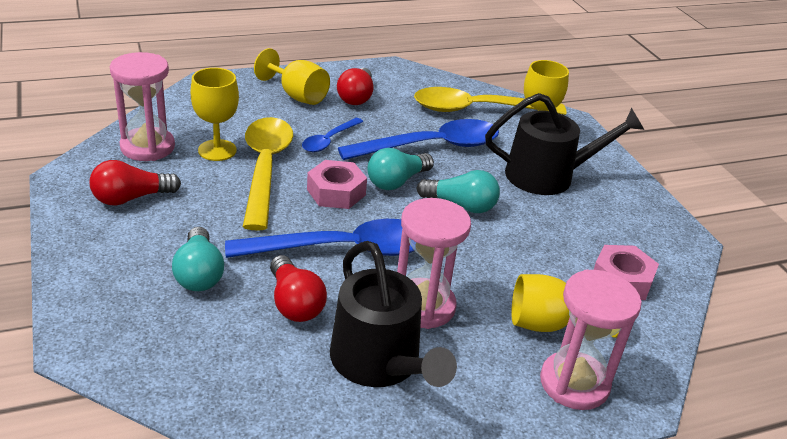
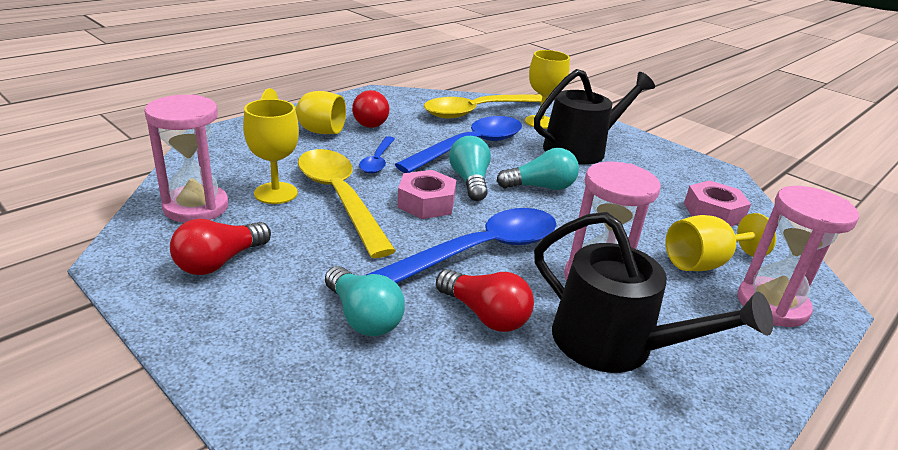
camera: 25 degrees left, 5 degrees down
(396, 181) = (470, 181): turquoise light bulb -> turquoise light bulb turned 150 degrees clockwise

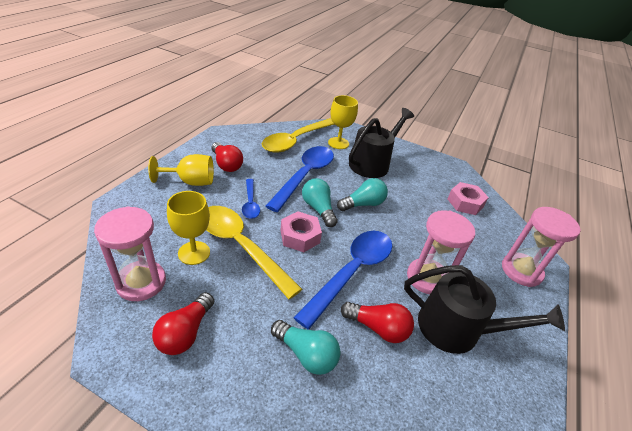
camera: 20 degrees left, 10 degrees up
(704, 263) = (476, 247): yellow goblet -> none

